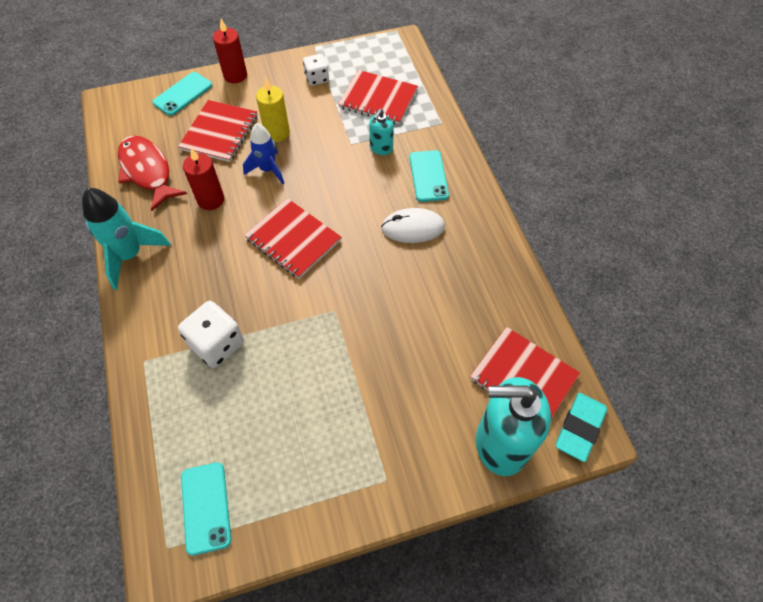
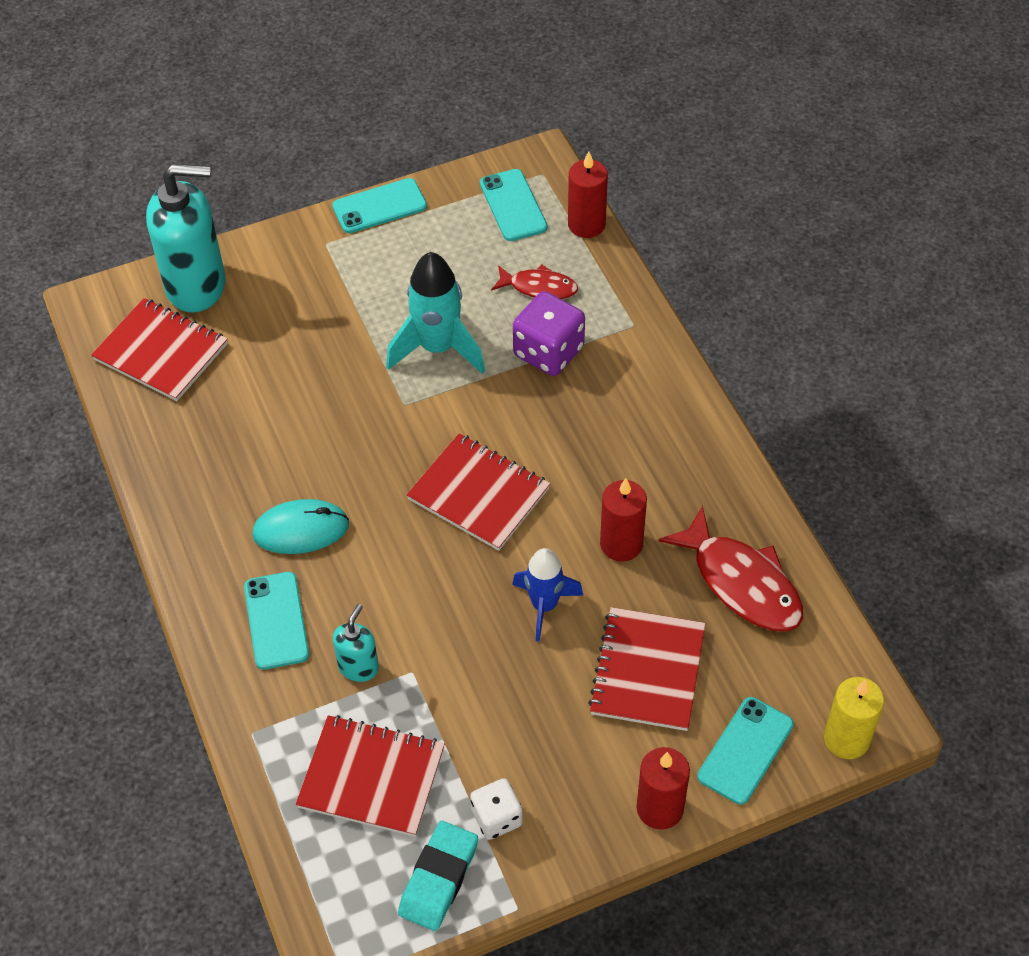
camera: 175 degrees right, 5 degrees down
(130, 255) = (708, 448): turquoise rocket -> turquoise rocket (438, 348)
(146, 474) = (586, 224): none -> red candle
(207, 407) = (539, 287): none -> red fish
(217, 344) = (548, 352): white dice -> purple dice
(277, 133) = (546, 680): yellow candle -> yellow candle (846, 739)
(332, 522) = (379, 206): none -> turquoise phone
(413, 228) = (301, 529): white mouse -> turquoise mouse
(579, 428) = (103, 308): turquoise eraser -> turquoise eraser (439, 879)

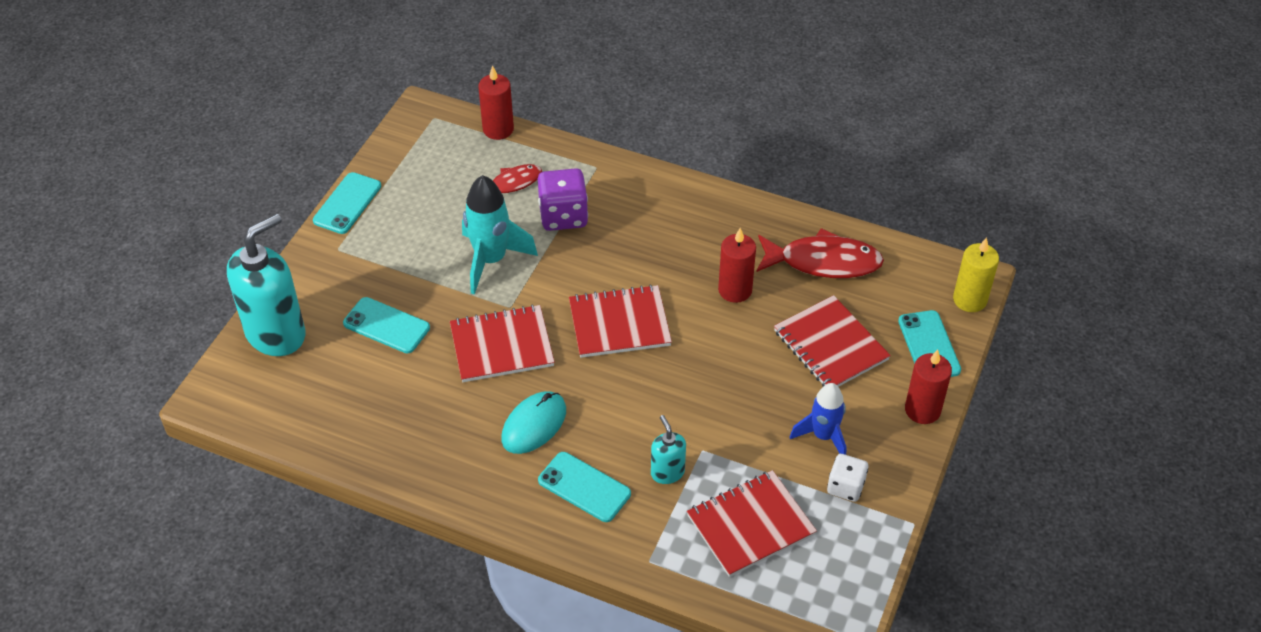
camera: 45 degrees left, 5 degrees down
(161, 352) = (302, 391): red notebook -> red notebook (502, 346)
(439, 879) = (854, 545): turquoise eraser -> none
(513, 205) = (437, 147): turquoise phone -> turquoise phone (386, 326)
(544, 606) = (733, 355): blue rocket -> blue rocket (823, 436)

